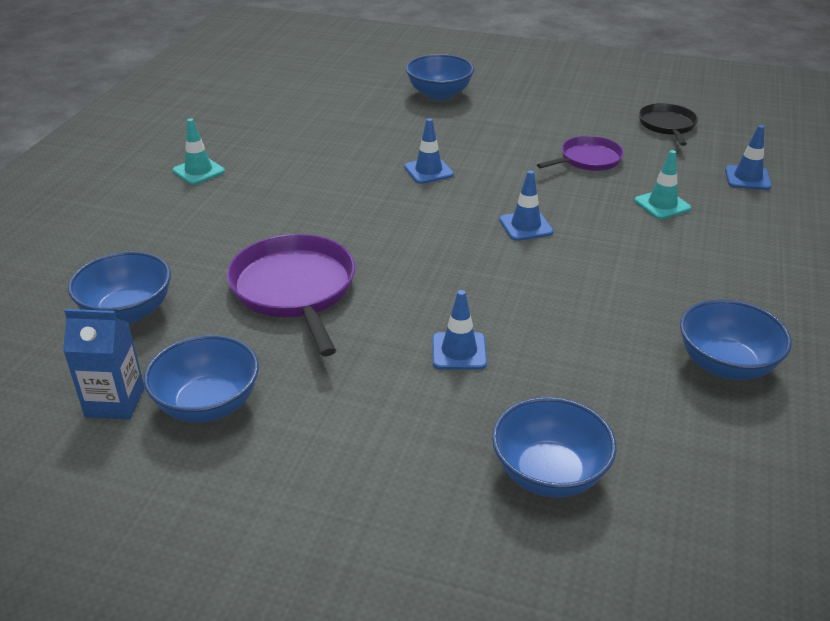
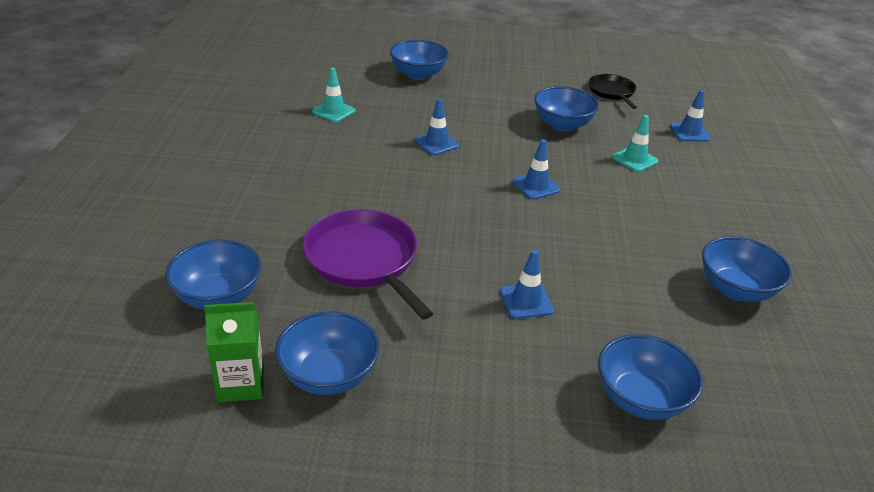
camera: 15 degrees left, 0 degrees up
(115, 402) = (241, 384): blue carton -> green carton
(198, 171) = (232, 157): turquoise traffic cone -> turquoise traffic cone (334, 111)
(588, 159) = (562, 125): purple pan -> blue bowl

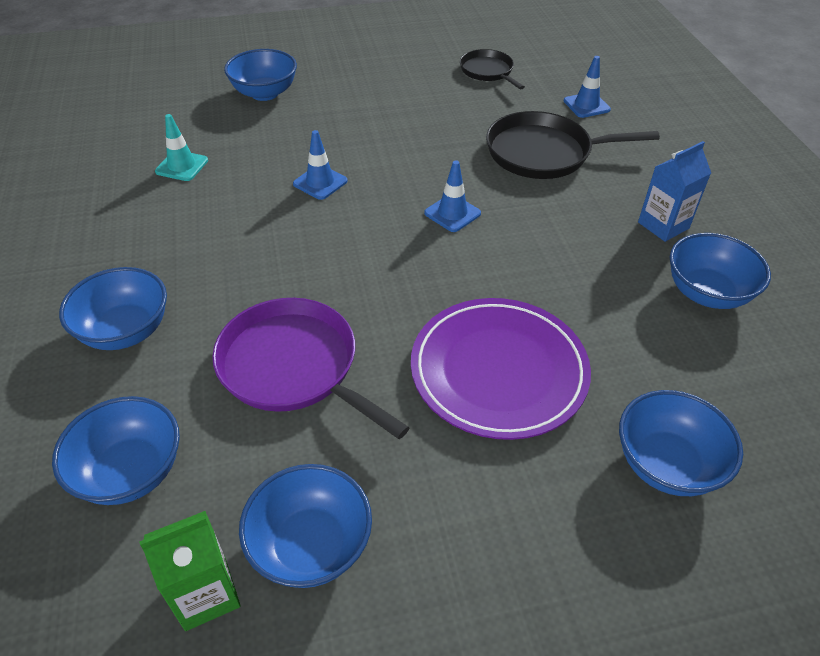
camera: 15 degrees left, 10 degrees up
(526, 301) = (498, 371): blue traffic cone -> purple plate
(562, 125) = (451, 125): blue bowl -> blue bowl (125, 331)
(635, 159) = (544, 153): turquoise traffic cone -> black pan
(719, 233) = (663, 225): none -> blue carton

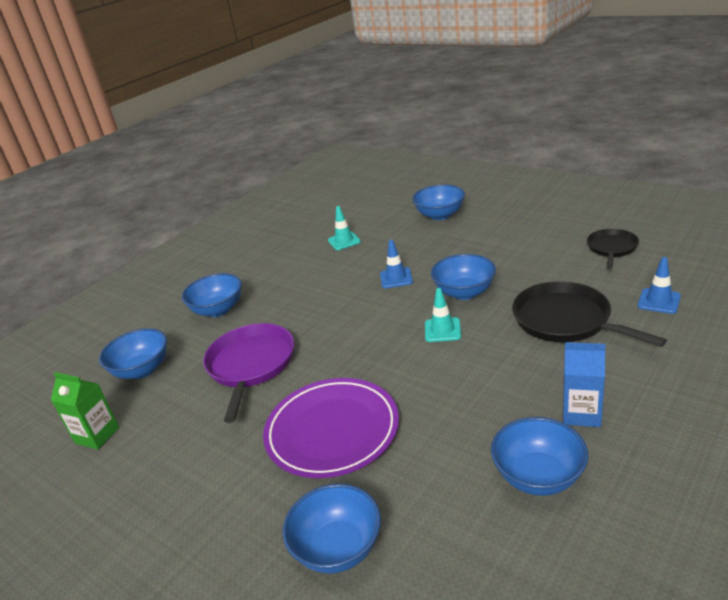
camera: 55 degrees right, 15 degrees down
(310, 545) = (147, 446): blue bowl -> blue bowl (464, 292)
(452, 213) = (442, 330): blue traffic cone -> turquoise traffic cone

